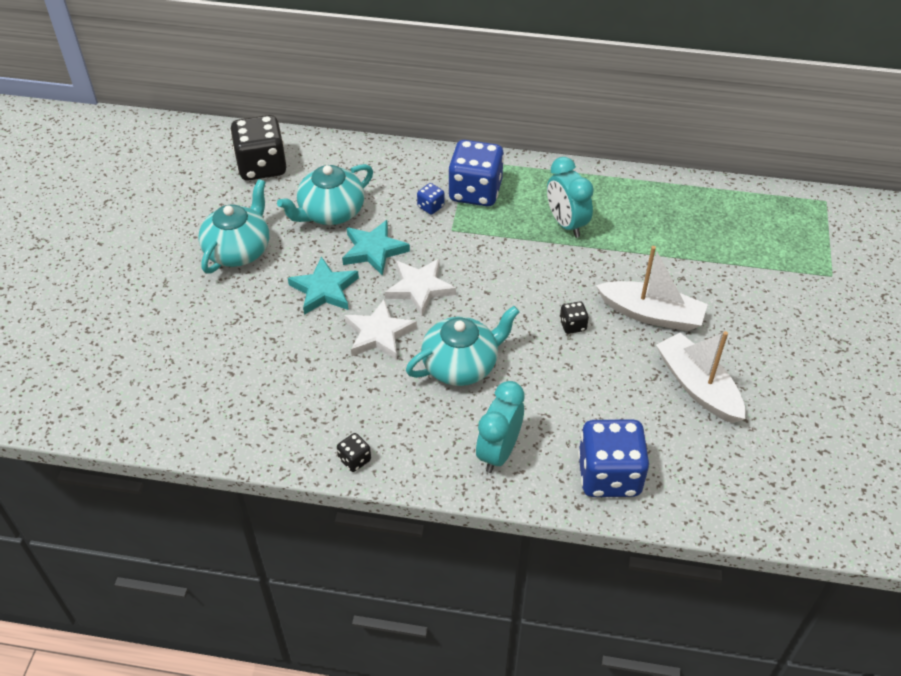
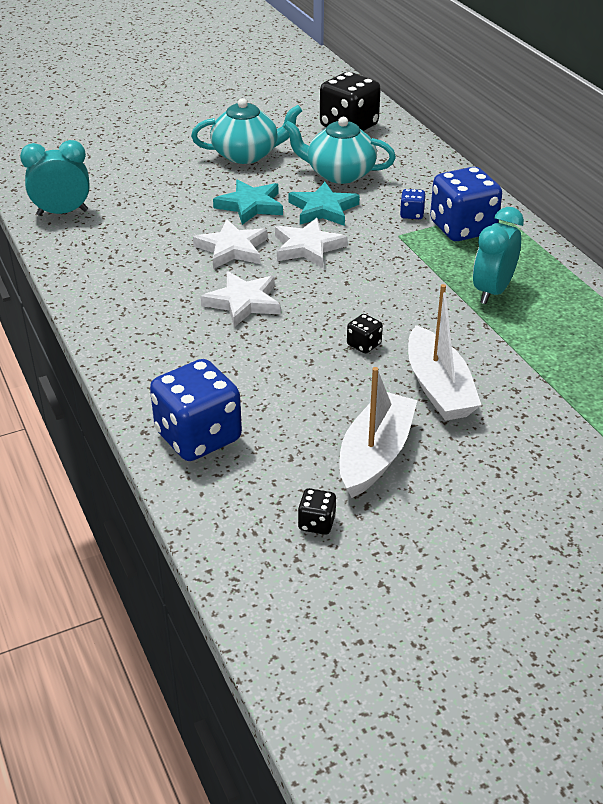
camera: 55 degrees right, 10 degrees down
(354, 460) = (85, 291): black dice -> black dice (316, 523)
(461, 365) = (243, 302): turquoise teapot -> white star
(498, 452) = (164, 361): turquoise clock -> turquoise clock (62, 213)

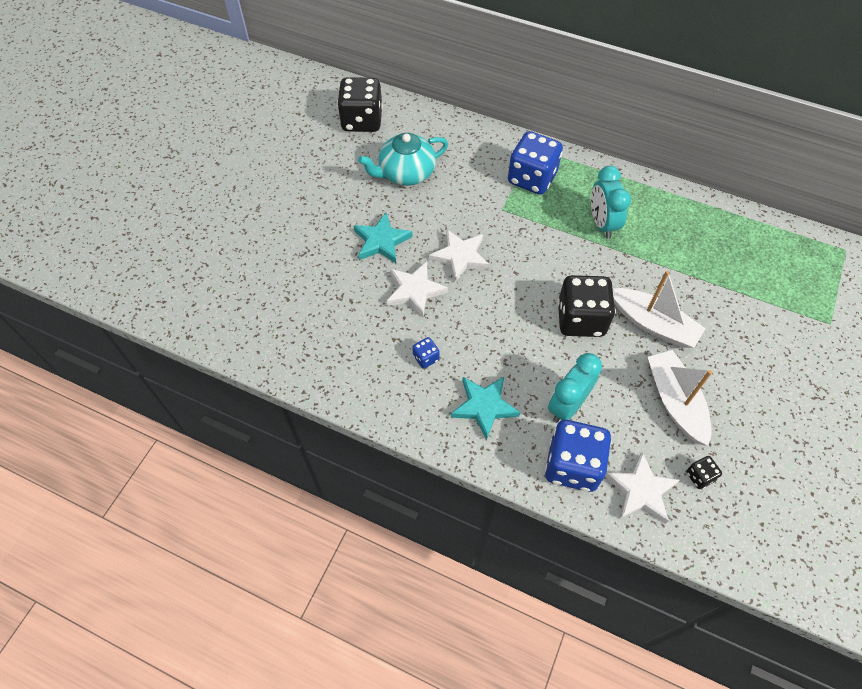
camera: 40 degrees left, 20 degrees up
(62, 213) = (256, 335): turquoise clock -> turquoise clock (567, 405)
(243, 302) = (475, 334): white star -> white star (641, 490)
(246, 154) = (323, 191): turquoise teapot -> none
(323, 209) = (432, 214): turquoise star -> turquoise star (484, 406)
(364, 345) = (580, 319): black dice -> black dice, size x2.28
(411, 214) = (490, 184): blue dice -> blue dice (426, 358)

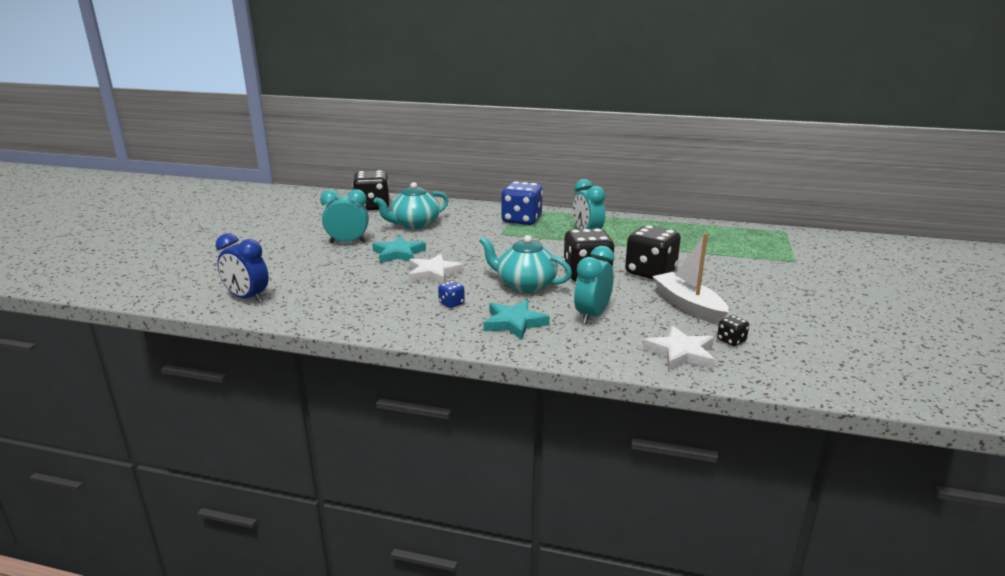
camera: 10 degrees left, 35 degrees down
(221, 316) = (247, 298): none -> blue clock
(328, 207) = (348, 242): none -> turquoise clock
(460, 257) = (470, 255): white star -> none
(508, 331) = (525, 285): none -> turquoise teapot
(572, 465) = (610, 346): blue dice -> none
(653, 324) = (650, 272): white boat -> black dice

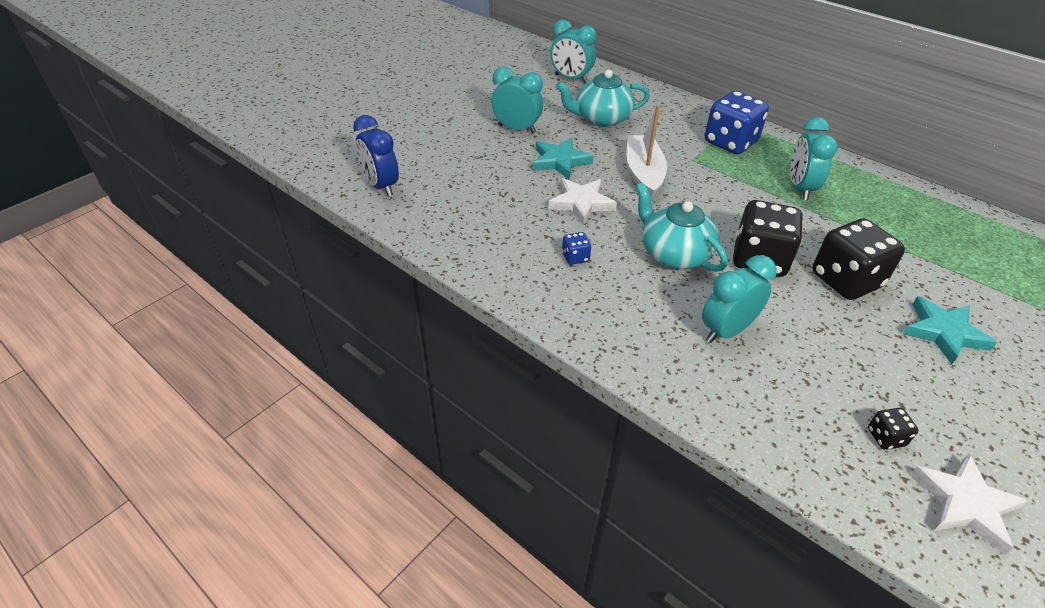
camera: 25 degrees right, 20 degrees up
(372, 207) = (571, 78): black dice -> turquoise clock
(514, 323) = (628, 311): turquoise star -> turquoise star (943, 332)
(681, 353) = (803, 434): white star -> white star (965, 504)
(688, 306) = (862, 355): white boat -> white boat (643, 173)

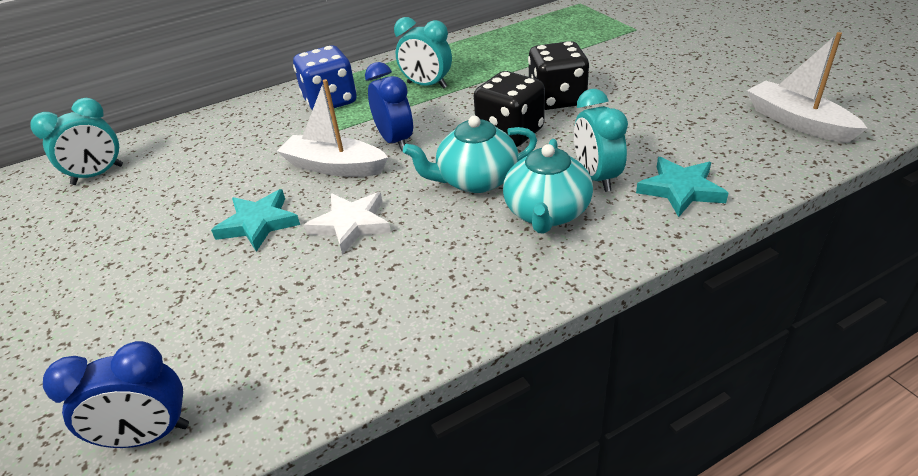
camera: 65 degrees left, 5 degrees down
(517, 129) = (154, 247): turquoise clock -> none
(575, 257) = (443, 252): blue dice -> none
(601, 119) = (207, 171): turquoise teapot -> turquoise teapot (547, 213)
(698, 194) = (395, 141): none -> blue clock
(885, 437) = (733, 134): black dice -> none
(943, 332) = (630, 77): turquoise star -> turquoise star (680, 189)
(965, 504) = (797, 122): white star -> white boat

